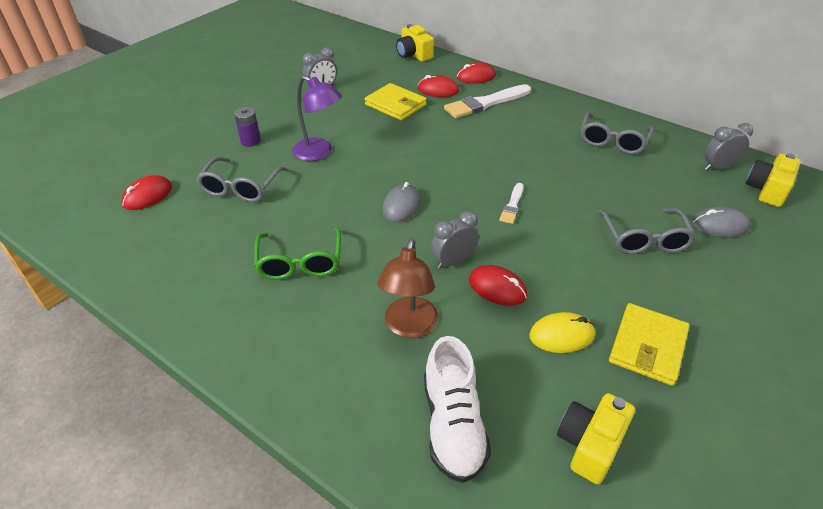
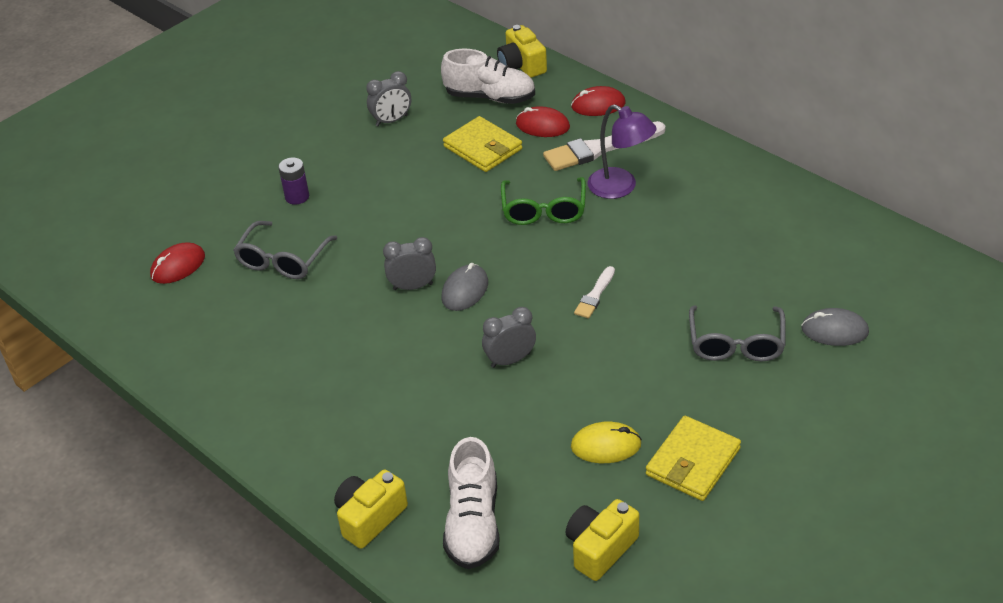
camera: 10 degrees right, 0 degrees up
(300, 263) = (342, 354): green glasses -> green glasses (544, 210)
(319, 153) = (378, 216): purple lamp -> purple lamp (620, 188)
(394, 73) = (490, 97): none -> white shoe
(409, 327) = (448, 429): brown lamp -> none
(497, 288) = (551, 392): red mouse -> none
(612, 141) = (748, 211): grey glasses -> none
(718, 167) = (868, 253): grey clock -> grey clock (413, 286)
(767, 190) = (916, 287): yellow camera -> yellow camera (370, 518)

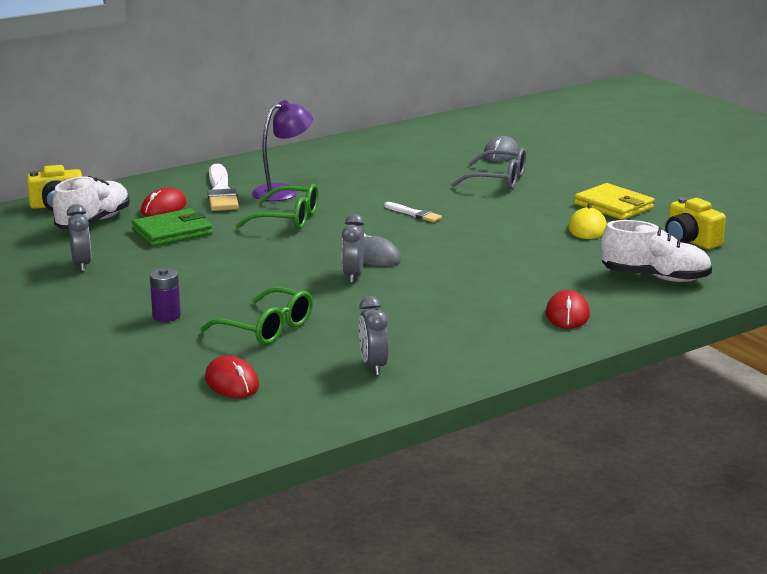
camera: 80 degrees left, 20 degrees down
(282, 260) = (267, 329): grey glasses -> green glasses
(370, 518) = (638, 313): yellow camera -> none
(483, 148) = (172, 232): yellow wallet -> green wallet
(510, 360) = (474, 249): grey clock -> grey clock (373, 366)
(598, 105) = (156, 186): red mouse -> red mouse (567, 314)

